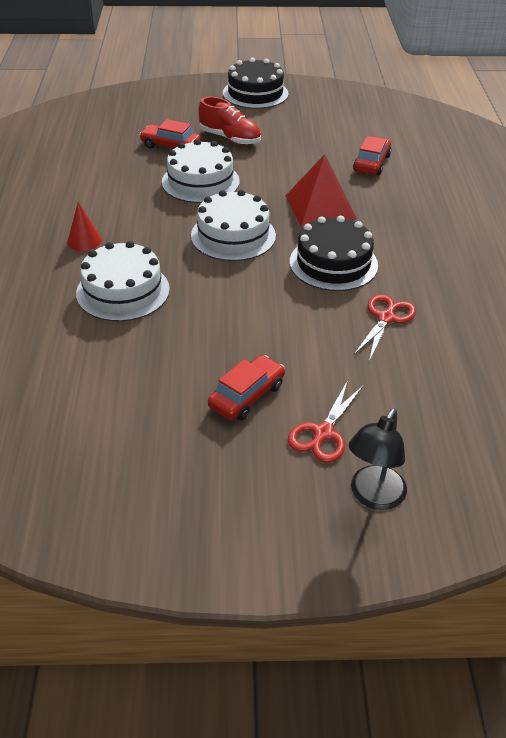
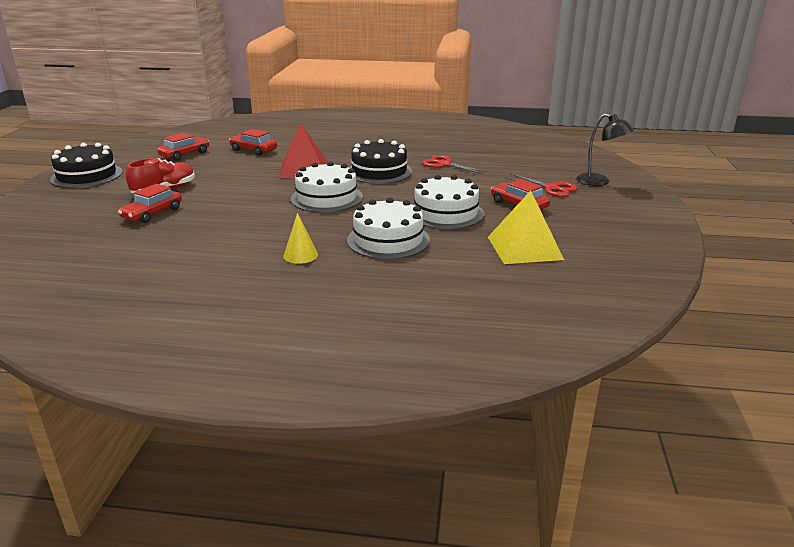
camera: 80 degrees left, 15 degrees down
(84, 241) = (300, 255): red cone -> yellow cone
(108, 399) = (524, 248): none -> yellow pyramid
(200, 181) = (232, 204): white cake -> white cake (445, 213)
(337, 126) = (185, 154): none -> red car

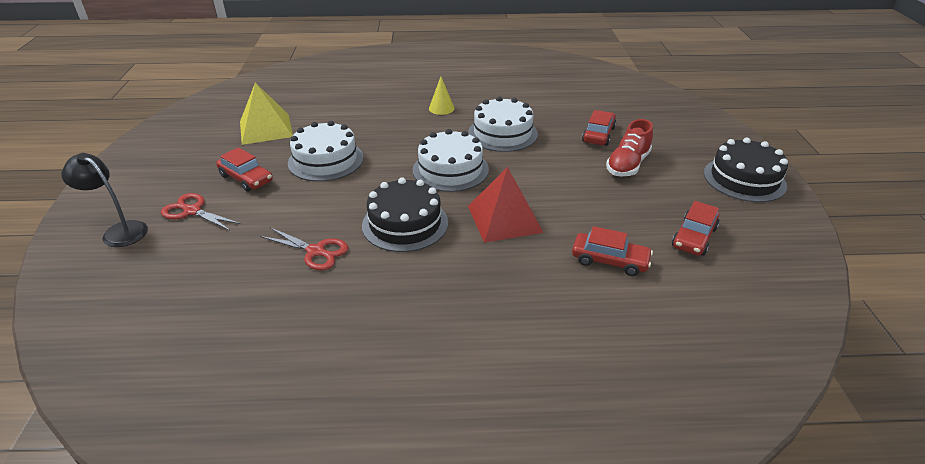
camera: 170 degrees right, 10 degrees up
(388, 240) = (377, 126): white cake -> white cake (502, 133)

